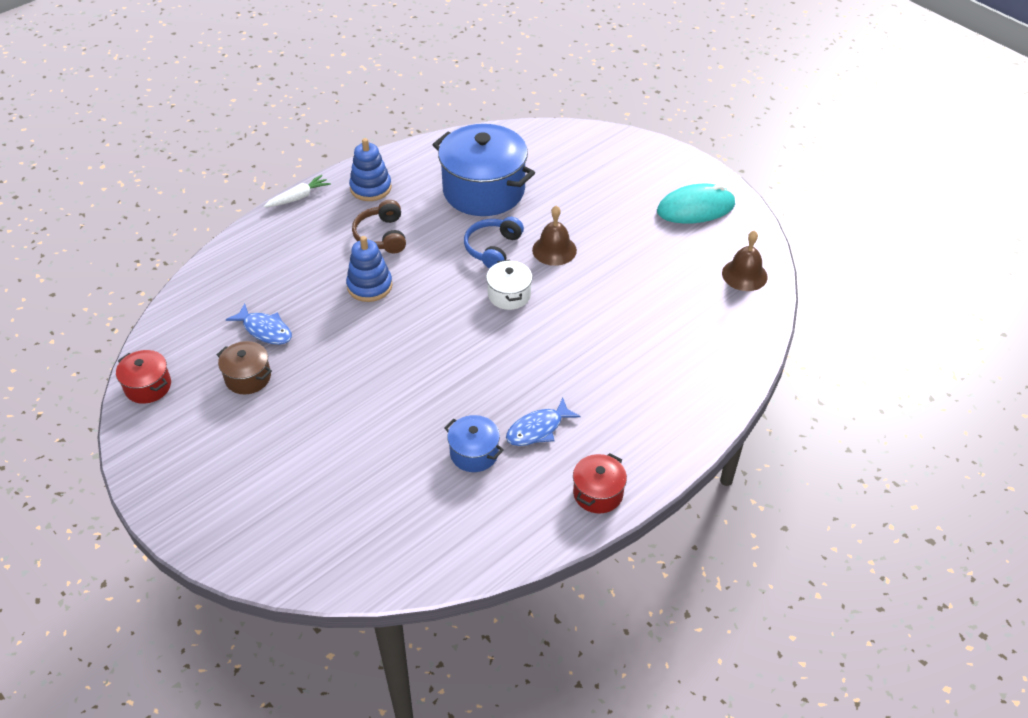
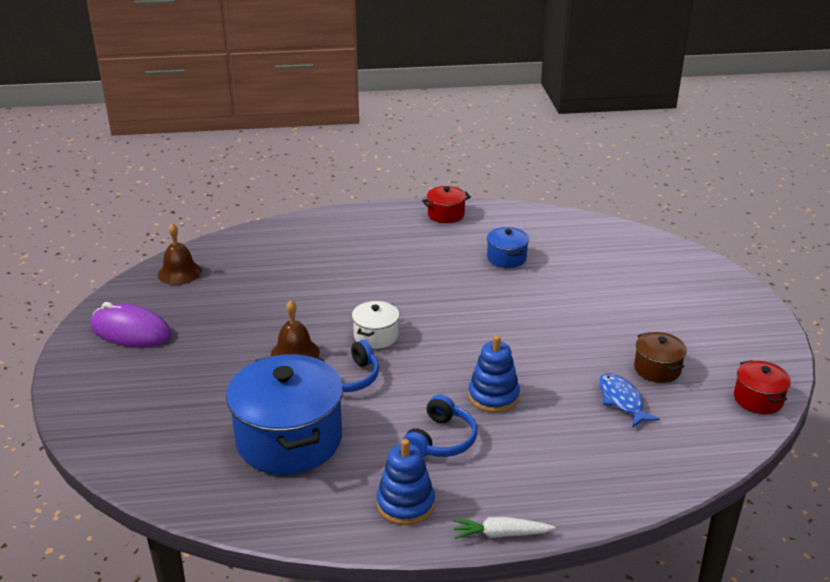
camera: 145 degrees left, 15 degrees down
(382, 236) = (441, 440): brown headphones -> blue headphones
(538, 429) = (449, 253): blue fish -> none
(695, 208) = (131, 331): turquoise mouse -> purple mouse

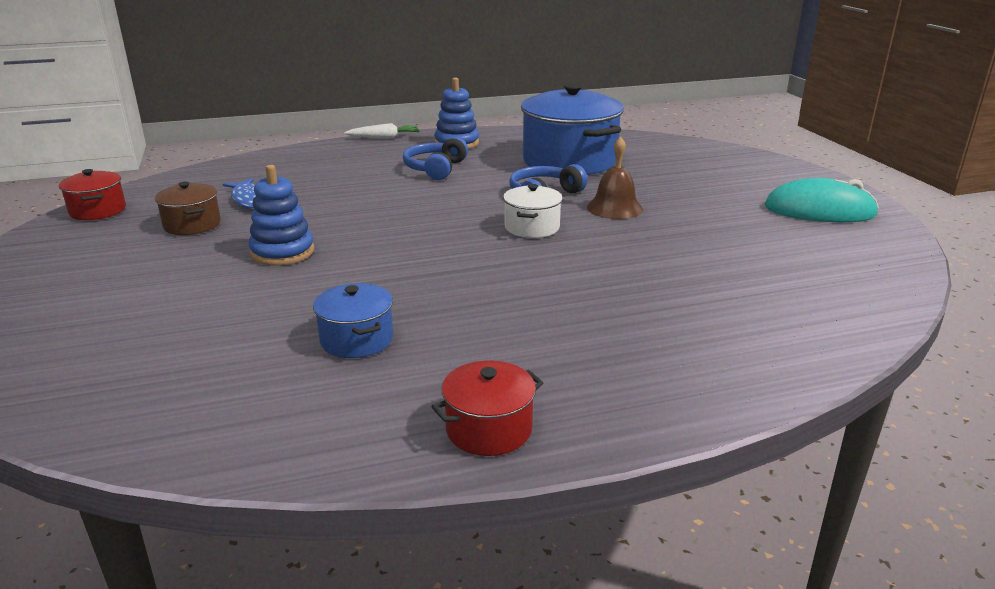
camera: 170 degrees right, 5 degrees down
(131, 331) = (819, 211): purple mouse -> turquoise mouse
(179, 273) = (865, 271): brown bell -> none
(493, 396) = (387, 194): blue stacking toy -> blue stacking toy (282, 252)

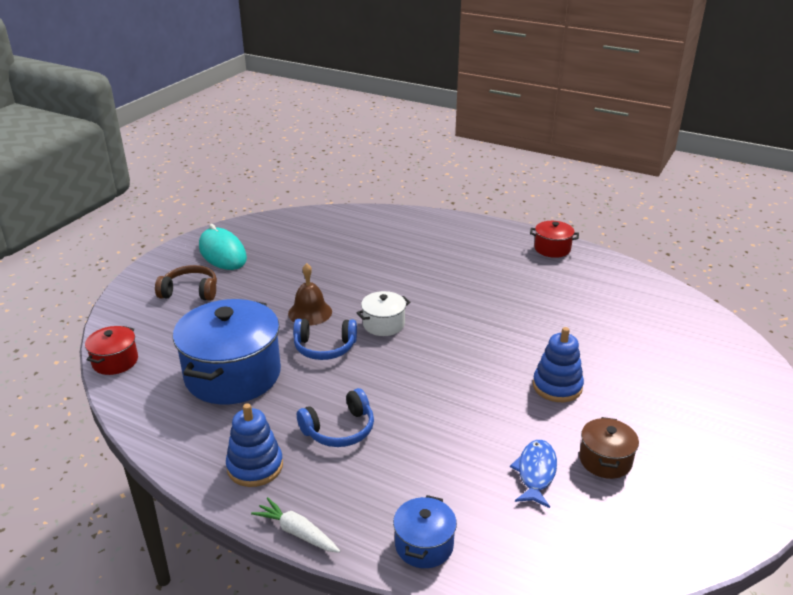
camera: 135 degrees left, 5 degrees up
(98, 211) = (685, 541): red pot -> red pot (115, 361)
(356, 340) = (567, 303): blue pot -> blue pot (424, 545)
(741, 180) = (190, 291): none -> brown headphones

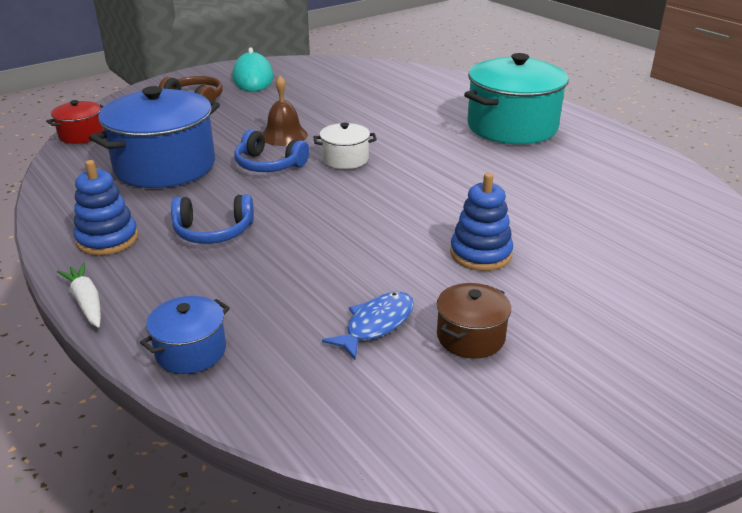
camera: 25 degrees right, 0 degrees up
(487, 256) = (512, 127): none -> turquoise pot
(552, 249) = (596, 134): red pot -> none

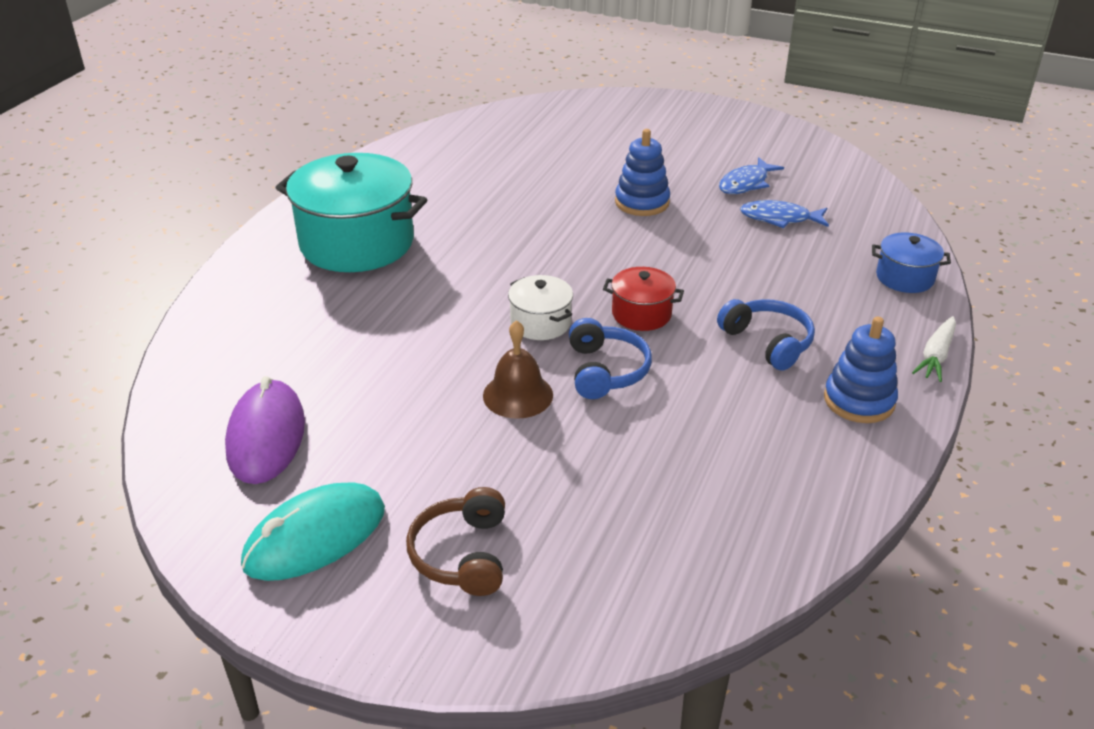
camera: 120 degrees left, 5 degrees up
(81, 135) = (696, 605): red pot -> red pot (641, 314)
(165, 166) = (691, 452): blue pot -> none
(335, 79) = (266, 436): none -> purple mouse
(470, 337) = (746, 183): brown pot -> blue fish

